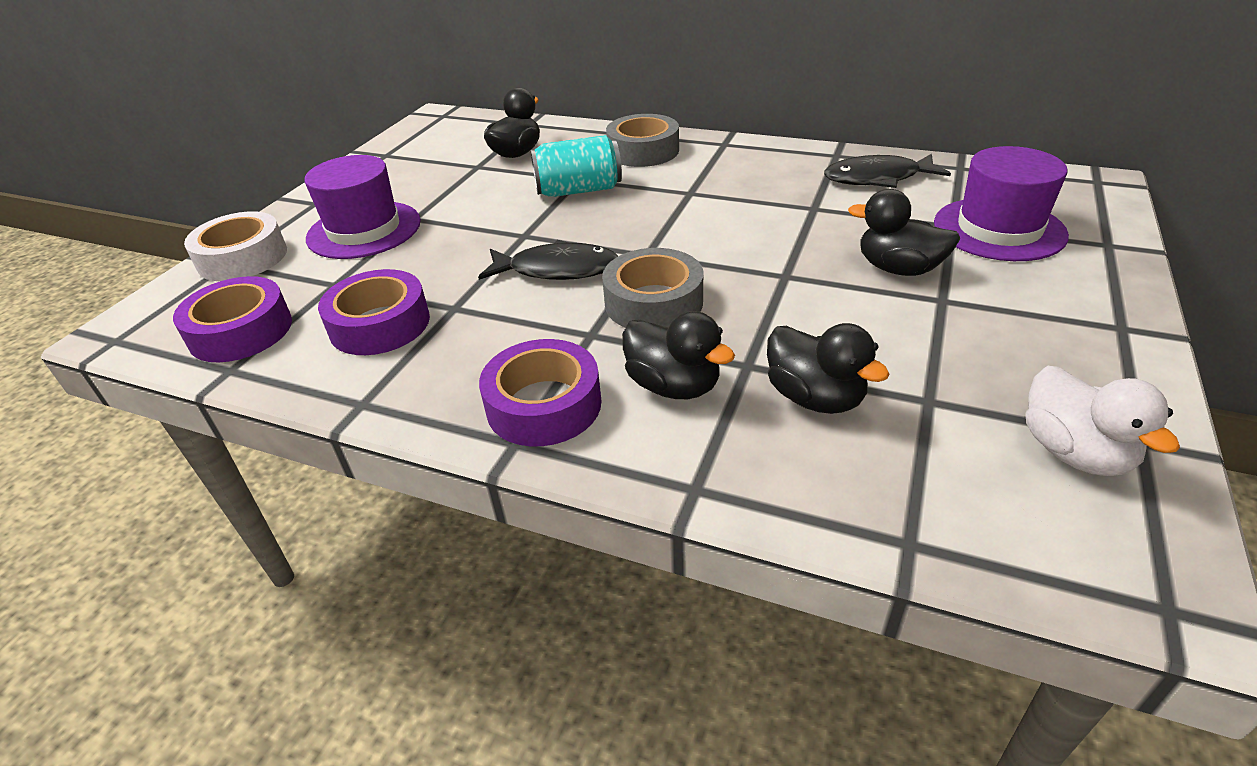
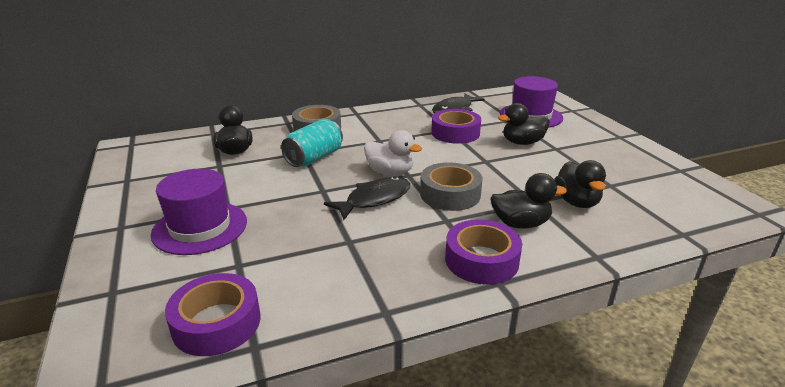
camera: 45 degrees left, 10 degrees down
(242, 258) = (121, 283): white tape -> none
(380, 324) = (317, 270): purple tape -> purple tape (455, 133)
(815, 398) = (576, 202): black duck -> black duck turned 75 degrees clockwise
(1074, 452) = (672, 182): white duck -> white duck (390, 172)

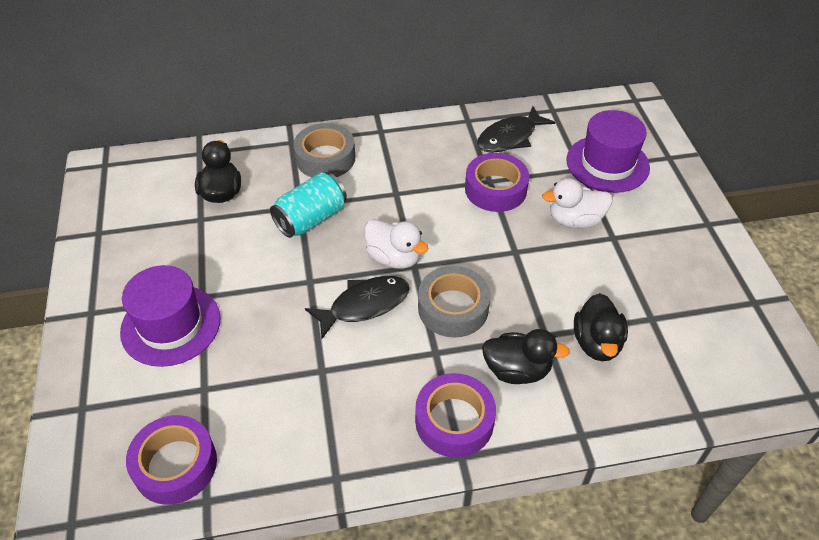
camera: 10 degrees right, 20 degrees up
(522, 142) = (575, 220): black duck -> white duck

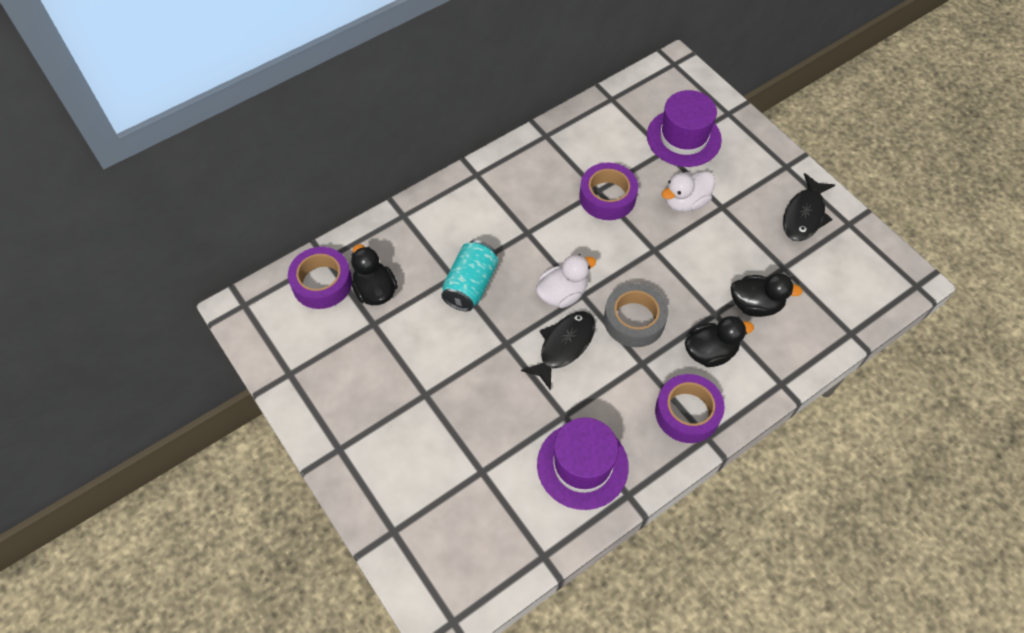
camera: 25 degrees left, 10 degrees up
(171, 325) = (416, 430): purple hat -> purple hat (582, 465)
(175, 465) = (501, 541): purple tape -> purple tape (322, 283)
(325, 158) = (445, 220): grey tape -> none
(394, 258) = (562, 294): white duck -> white duck turned 45 degrees counterclockwise
(510, 137) = (591, 140): black fish -> black fish (804, 215)
(597, 343) = (755, 305): black duck -> black duck turned 60 degrees counterclockwise

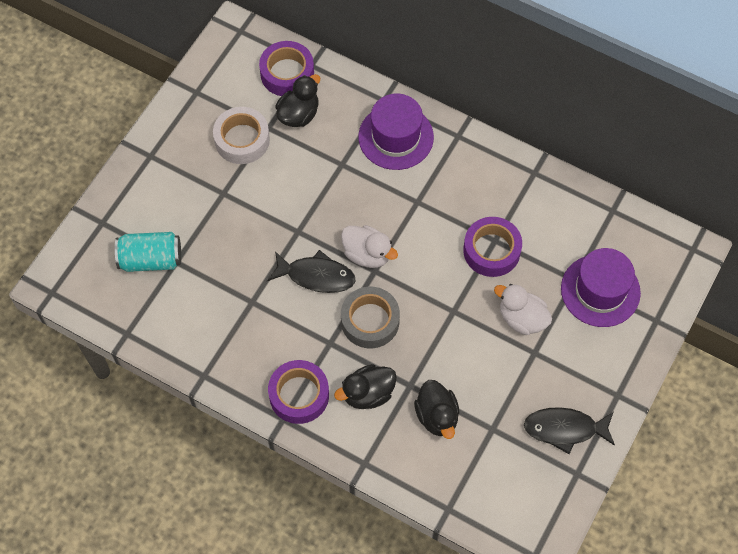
camera: 65 degrees right, 5 degrees up
(373, 352) = (242, 140): none -> white tape
(470, 285) = (340, 181): turquoise can -> turquoise can (151, 259)
(582, 465) = (214, 332): purple hat -> purple hat (396, 137)
(710, 352) = (368, 394): black duck -> black duck turned 105 degrees clockwise

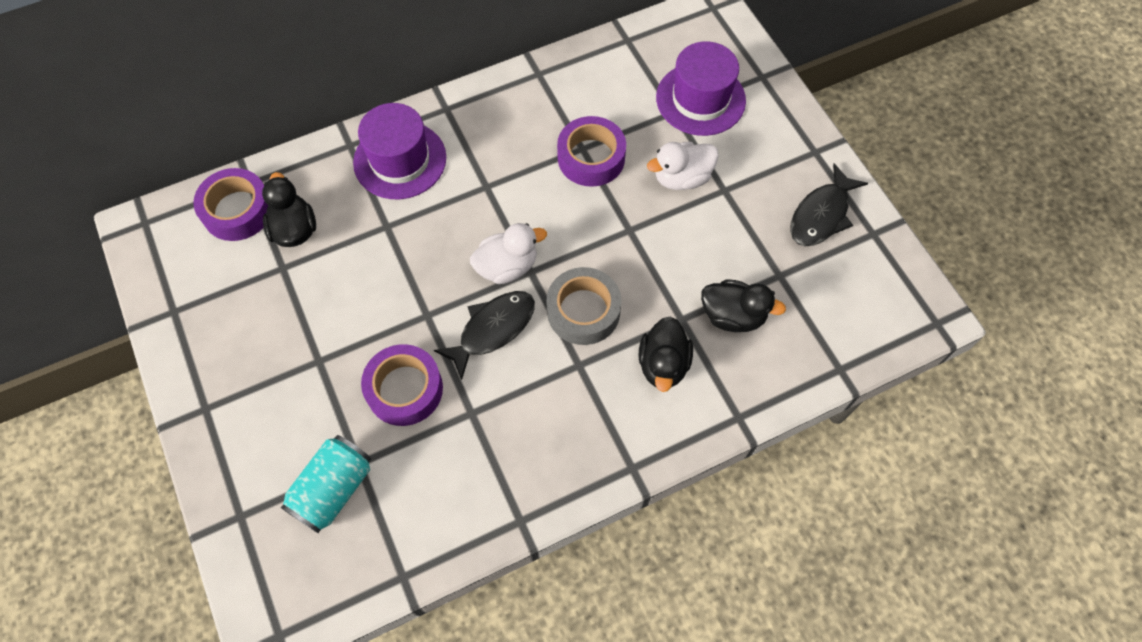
camera: 55 degrees left, 0 degrees up
(242, 140) = (273, 302): white tape -> none
(299, 395) = (616, 433): purple tape -> purple tape (404, 389)

